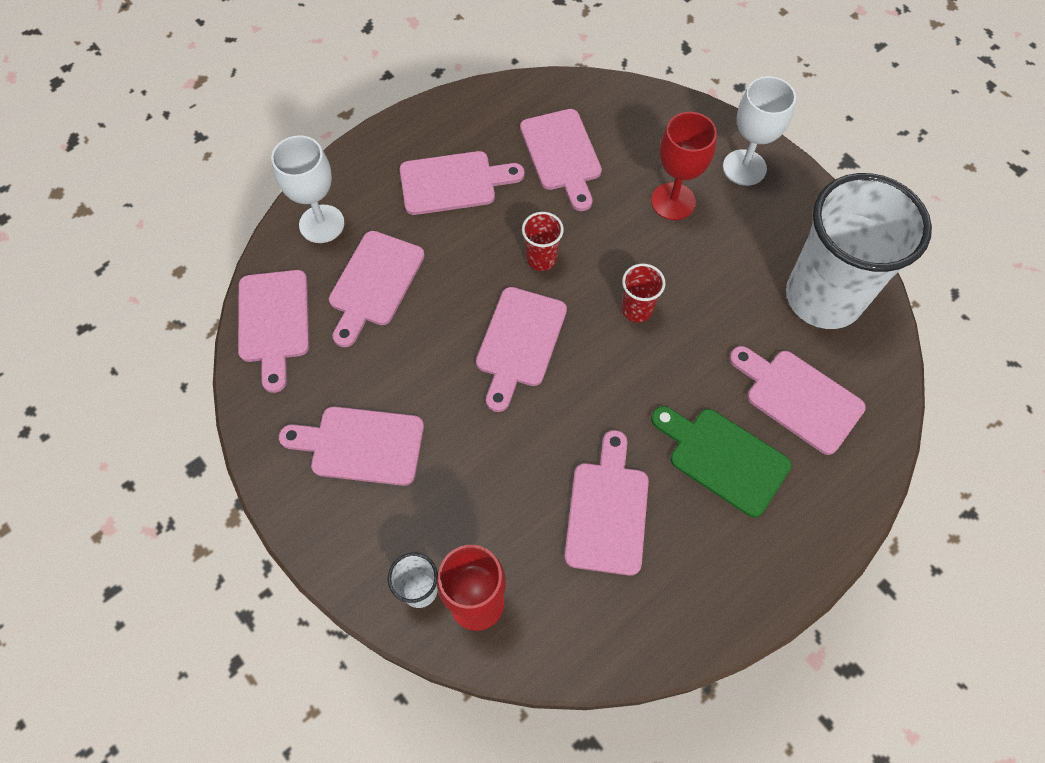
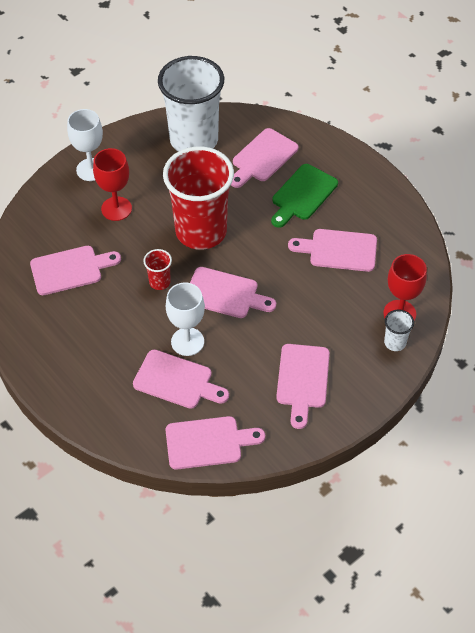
camera: 90 degrees left, 10 degrees down
(322, 224) = (122, 419): white goblet -> white goblet (187, 341)
(453, 182) = (90, 335): pink cutting board -> none
(637, 309) = (201, 231): red cup -> red cup, size x2.49

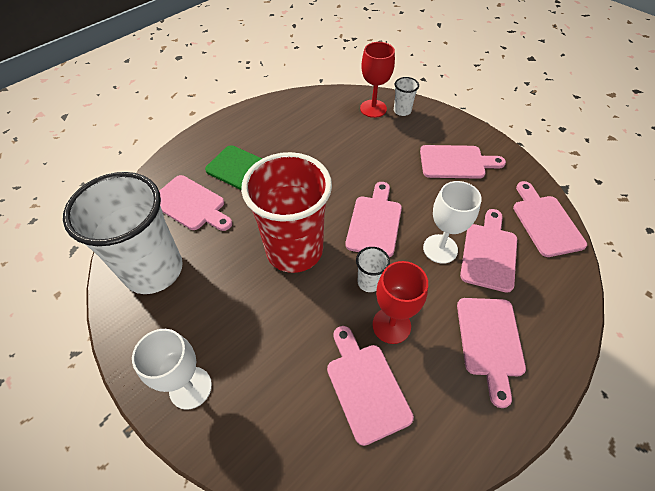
camera: 95 degrees left, 0 degrees up
(116, 209) = (261, 344): red goblet -> red goblet (391, 325)
(159, 282) = (369, 282): red cup -> white cup
(338, 250) = (311, 144): pink cutting board -> pink cutting board (490, 341)

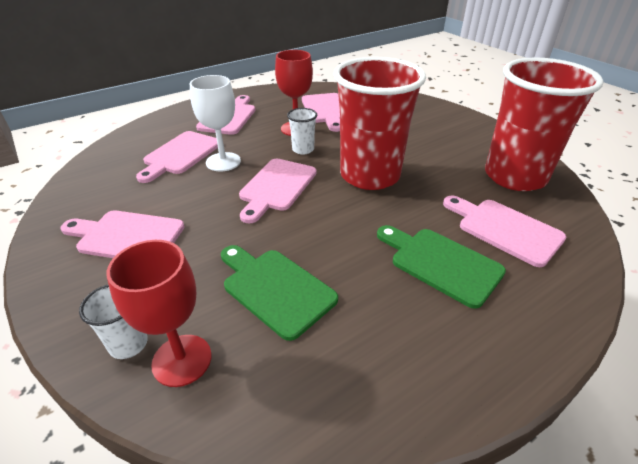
camera: 170 degrees left, 15 degrees down
(154, 270) = (515, 176): white cup -> red cup
(190, 387) = (448, 119): white goblet -> none
(343, 143) = (275, 289): none -> green cutting board
(545, 222) = (99, 168): pink cutting board -> none

